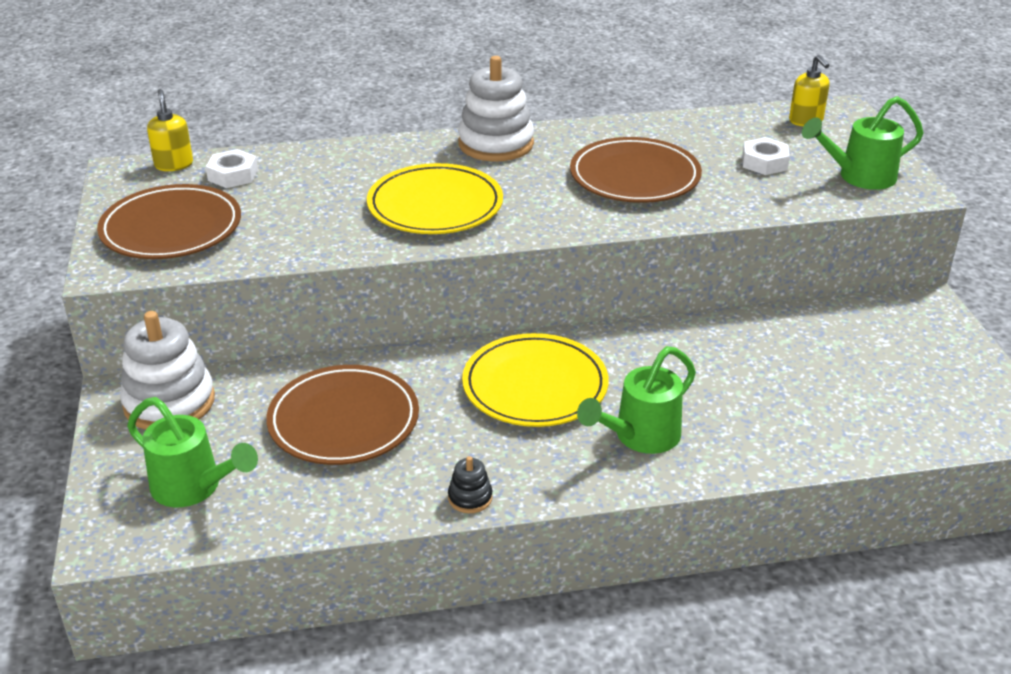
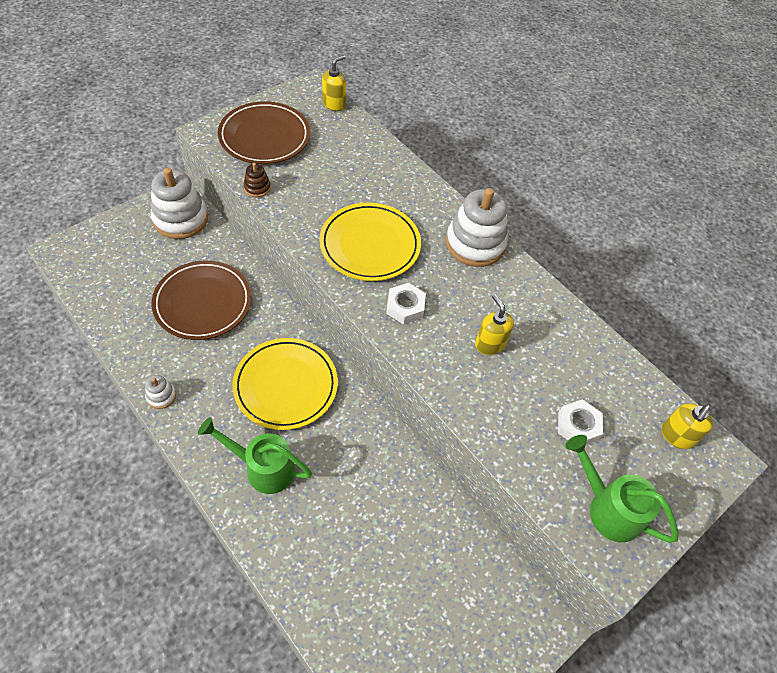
camera: 55 degrees right, 20 degrees up
(193, 488) = (116, 265): green watering can -> none
(233, 175) = (340, 134): white nut -> white nut (405, 307)
(259, 257) = (257, 188): none -> brown stacking toy
(470, 498) = (161, 396): black stacking toy -> white stacking toy
(635, 177) = (489, 344): brown plate -> yellow soap dispenser

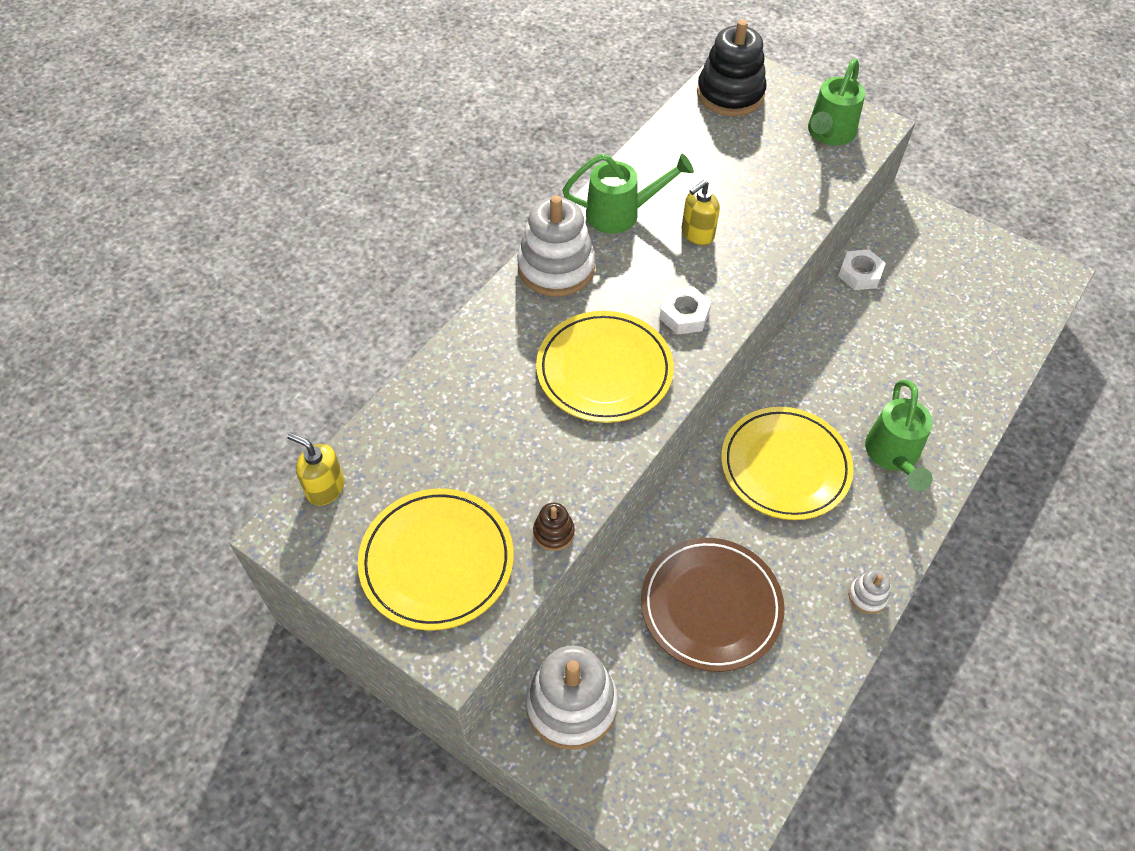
camera: 100 degrees left, 0 degrees up
(264, 137) = (437, 561): brown plate -> yellow plate
(524, 299) = (621, 213): none -> green watering can
(578, 426) = (758, 159): white nut -> white nut (860, 274)
(676, 436) = (730, 94): yellow soap dispenser -> black stacking toy

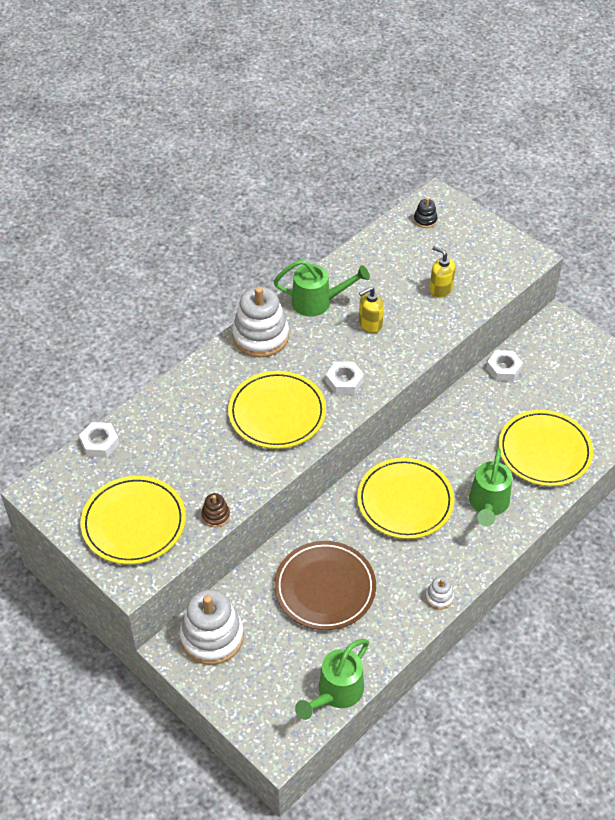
camera: 10 degrees right, 5 degrees down
(325, 488) = (69, 466): yellow soap dispenser -> yellow soap dispenser (440, 289)
(363, 447) = (100, 443): none -> white nut
(730, 94) = (425, 220): black stacking toy -> black stacking toy, size x0.45
(829, 134) = (492, 259): green watering can -> green watering can (336, 693)
(942, 374) = (544, 451): none -> yellow plate

